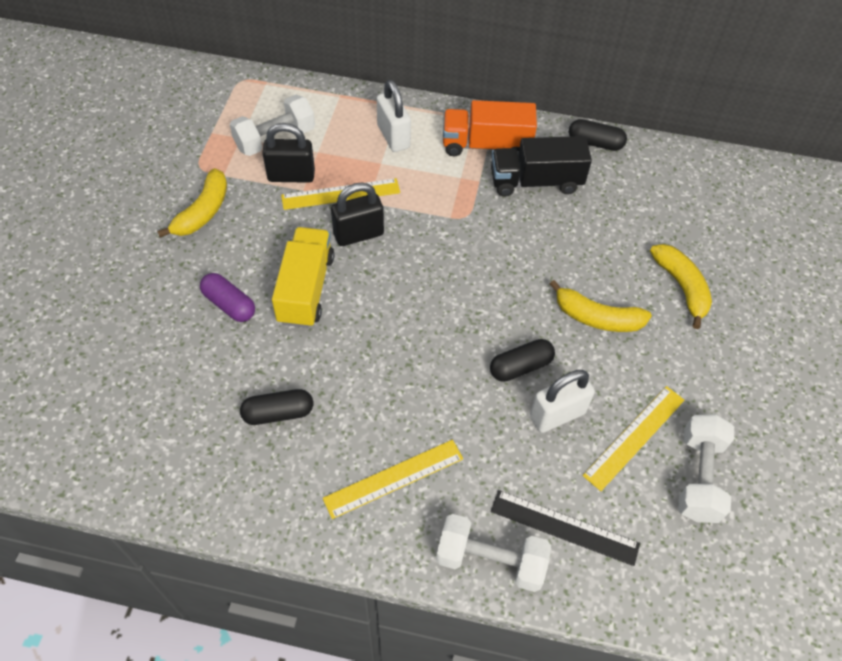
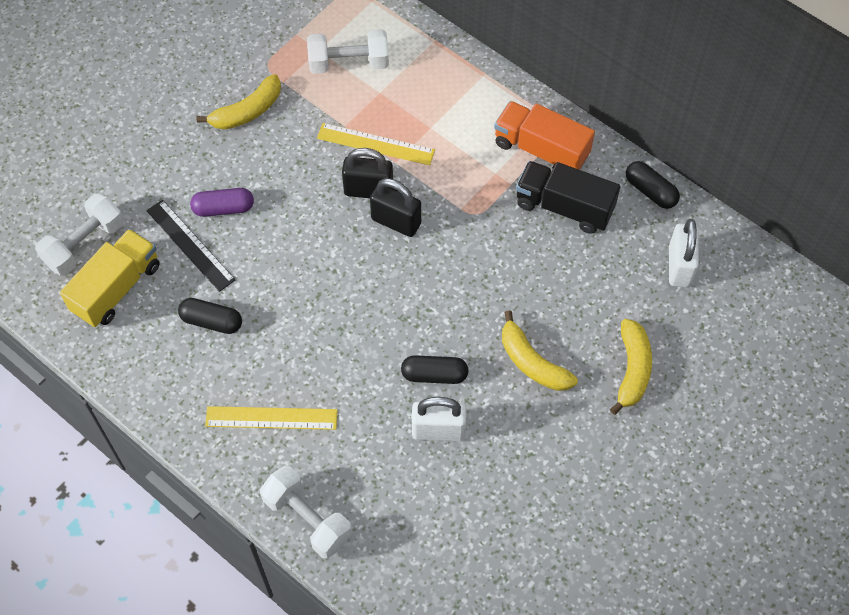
camera: 30 degrees right, 5 degrees up
(229, 304) = (223, 208): purple capsule -> purple capsule turned 75 degrees counterclockwise
(291, 176) = (342, 107): black padlock -> black padlock (396, 221)
(306, 289) = (294, 222): yellow truck -> yellow truck (116, 288)
(393, 136) = (458, 105): white padlock -> white padlock (679, 266)
(564, 527) = (383, 523): black ruler -> black ruler (190, 245)
(634, 437) = (492, 480): yellow ruler -> none
(699, 477) = (524, 540): white dumbbell -> white dumbbell (84, 244)

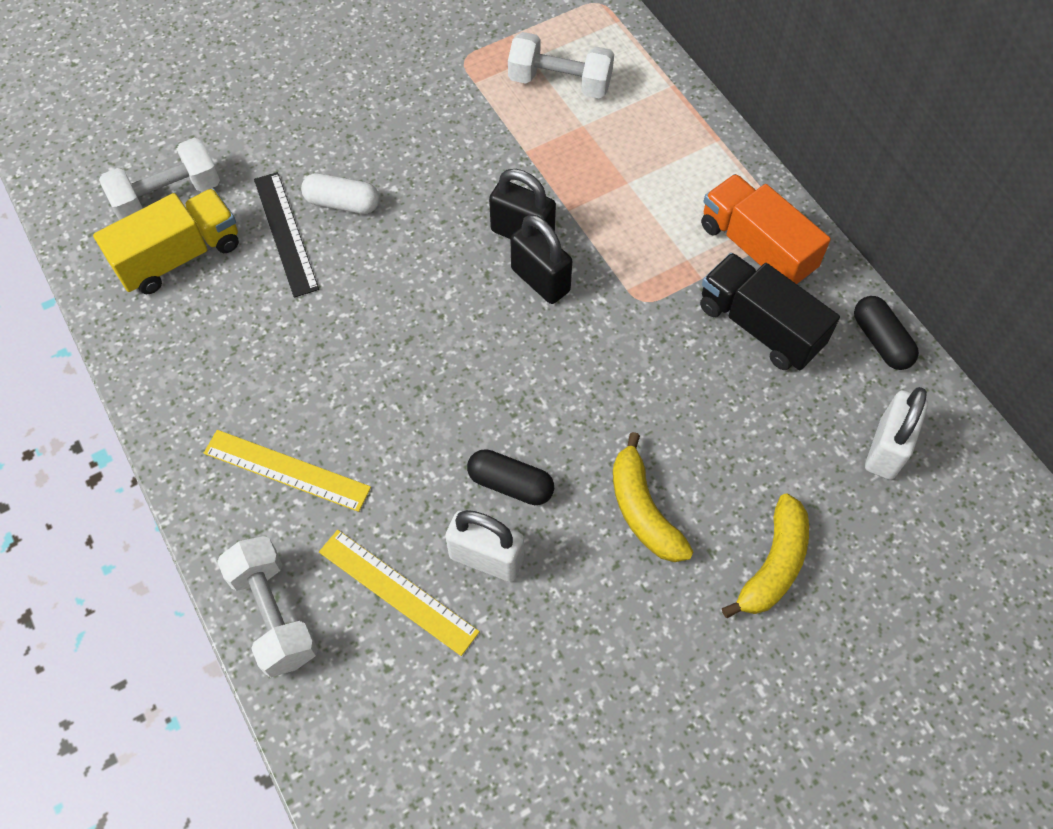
camera: 20 degrees right, 0 degrees up
(211, 321) = (269, 329): black capsule -> none
(223, 208) = (342, 203): purple capsule -> white capsule
(247, 111) = (419, 103): yellow banana -> none
(375, 144) = (553, 182): yellow ruler -> yellow ruler (398, 591)

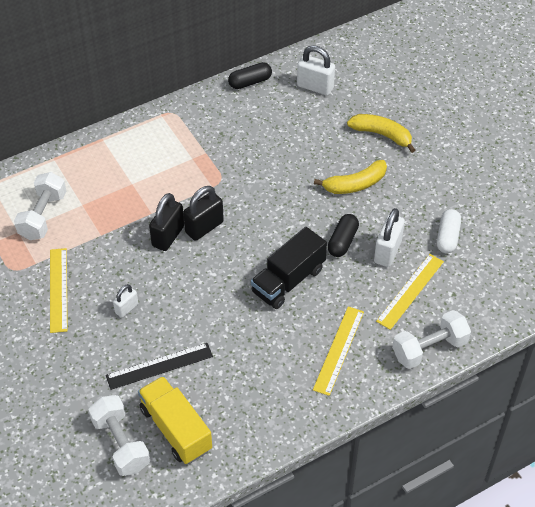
camera: 90 degrees left, 10 degrees down
(342, 203) = (136, 334): white capsule -> white capsule (447, 237)
(389, 190) = (126, 308): none -> white padlock
(427, 111) = (58, 289): none -> yellow ruler
(756, 248) = (186, 127): orange truck -> none
(759, 326) = (240, 130): black truck -> black truck (288, 280)

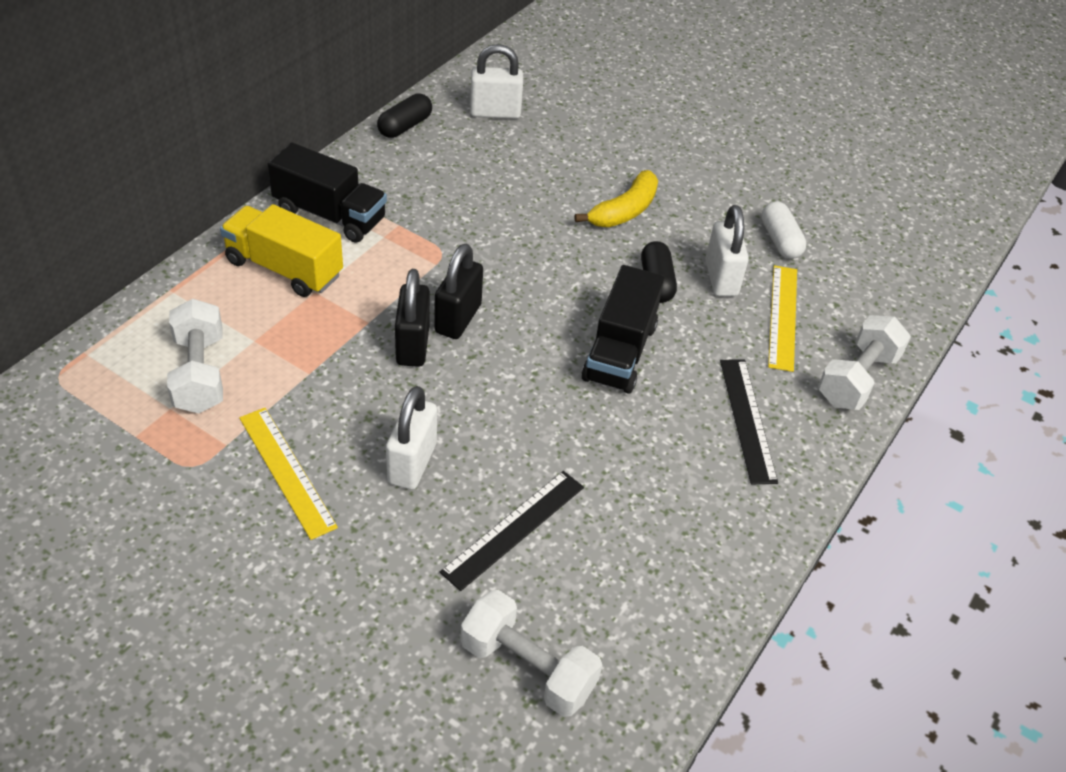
camera: 30 degrees left, 5 degrees down
(126, 308) = (412, 463): white padlock -> white padlock, size x1.69
(168, 134) = (330, 215): none -> black truck
(176, 429) = (597, 612): yellow truck -> yellow truck (284, 268)
(339, 350) = (747, 419): yellow ruler -> black ruler
(382, 135) = (617, 146): yellow banana -> none

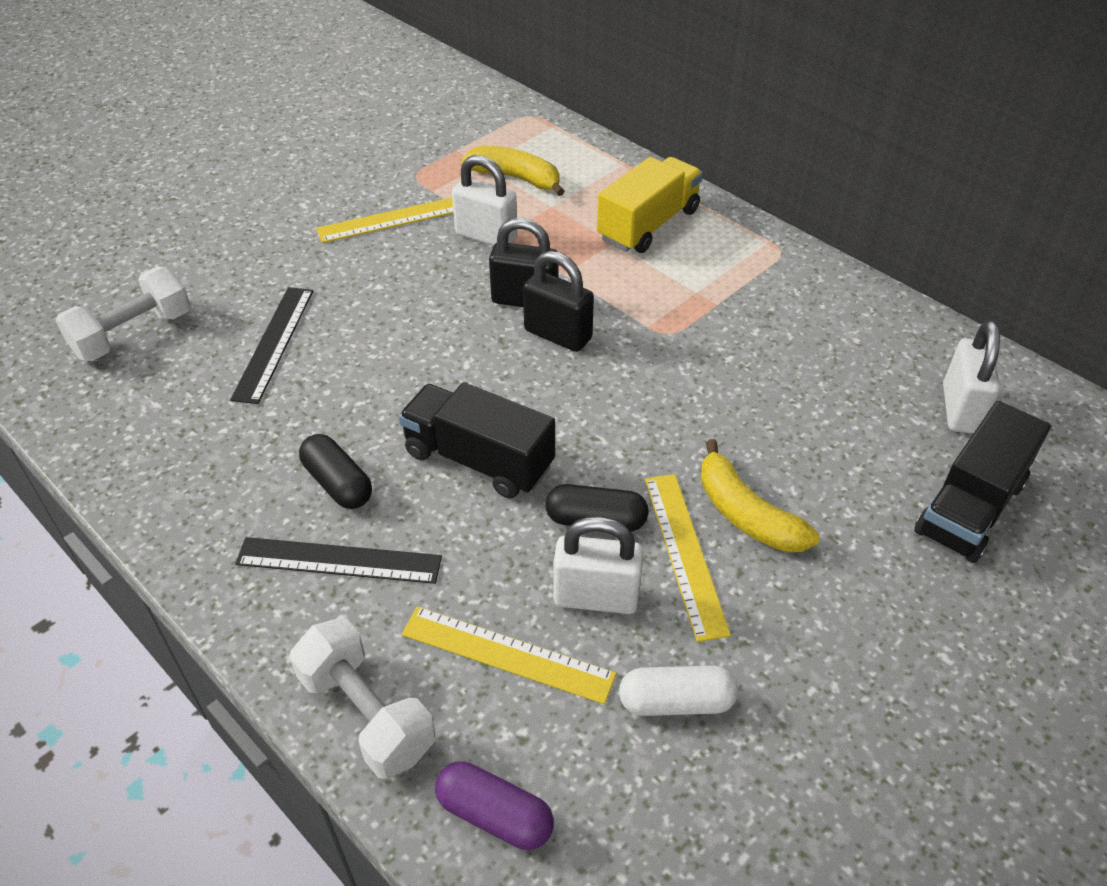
camera: 105 degrees right, 0 degrees up
(200, 374) = (516, 178): white dumbbell -> yellow banana
(330, 215) = (732, 256): black truck -> black truck (970, 507)
(405, 126) = (909, 323): black capsule -> black capsule (338, 483)
(412, 463) = (374, 288): white padlock -> white padlock (486, 236)
(514, 528) = (274, 343): black ruler -> black ruler turned 45 degrees clockwise
(668, 239) = (684, 553): none -> yellow ruler
(887, 311) = (494, 815): none -> purple capsule

